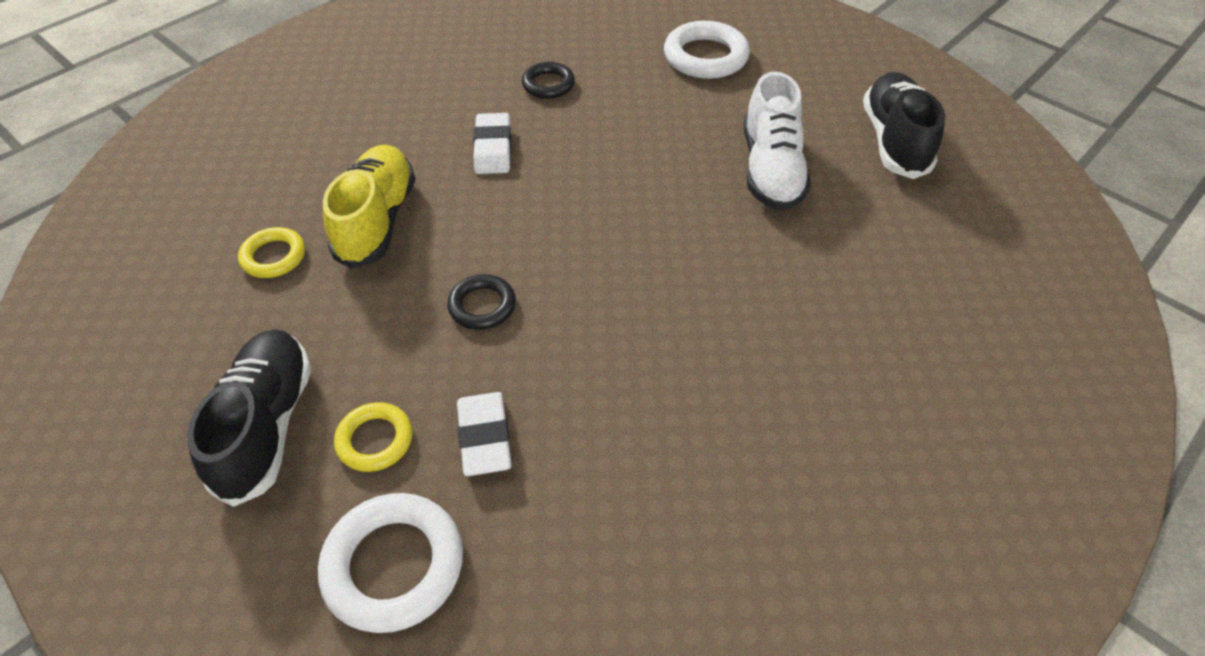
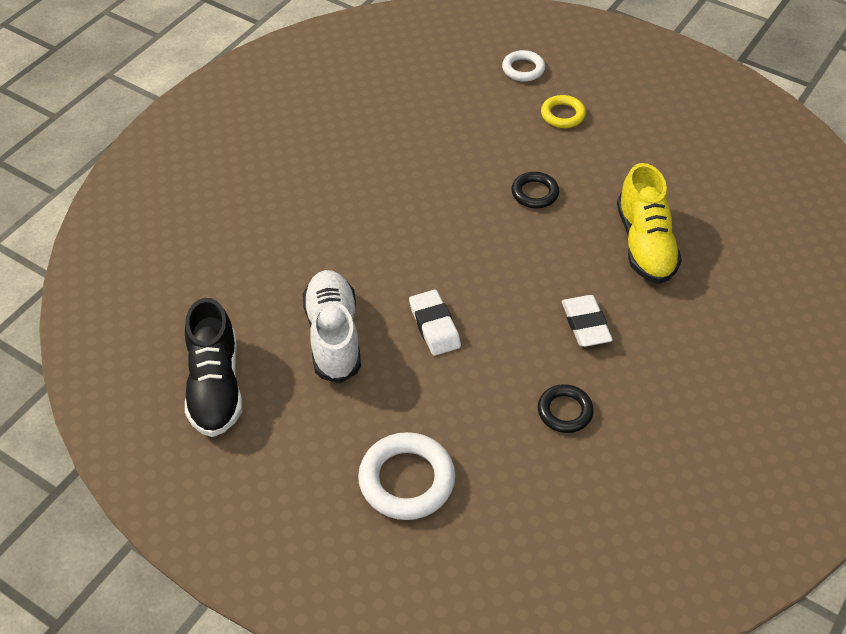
camera: 170 degrees right, 0 degrees up
(266, 426) = (628, 113): black shoe -> none
(274, 257) = (701, 207): yellow ring -> none
(394, 565) = (523, 69): white ring -> white ring, size x0.60
(485, 437) = (501, 123): white eraser -> white eraser (434, 326)

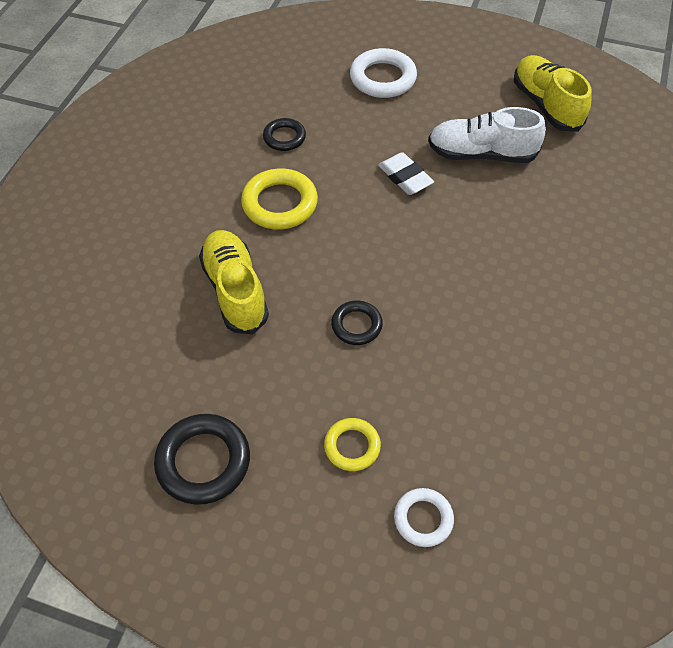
camera: 165 degrees right, 5 degrees up
(215, 386) = (546, 105): black shoe -> yellow shoe
(333, 336) = (481, 154): white shoe -> white shoe turned 120 degrees clockwise
(585, 324) = (280, 203): white eraser -> yellow ring
(681, 127) = (203, 461): none -> black ring

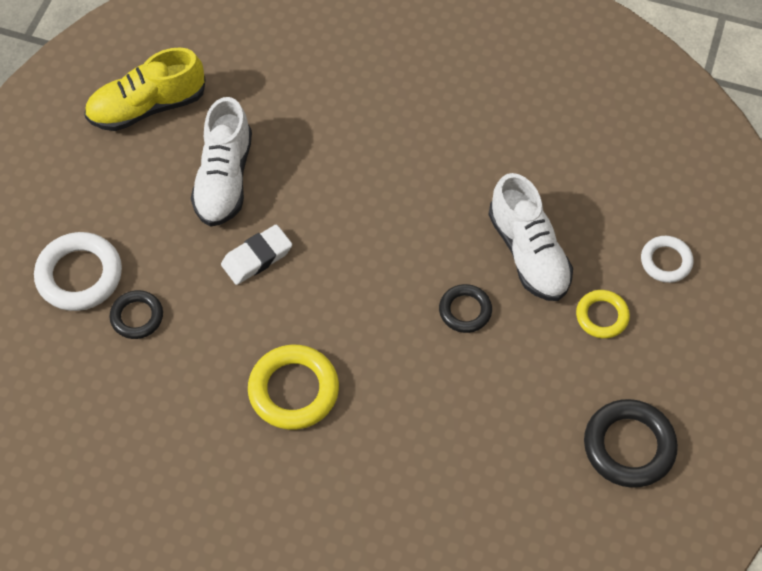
camera: 90 degrees left, 5 degrees up
(235, 290) = (422, 431): yellow shoe -> none
(284, 137) = (181, 389): black ring -> black ring (137, 317)
(424, 381) = (528, 253): none -> white shoe

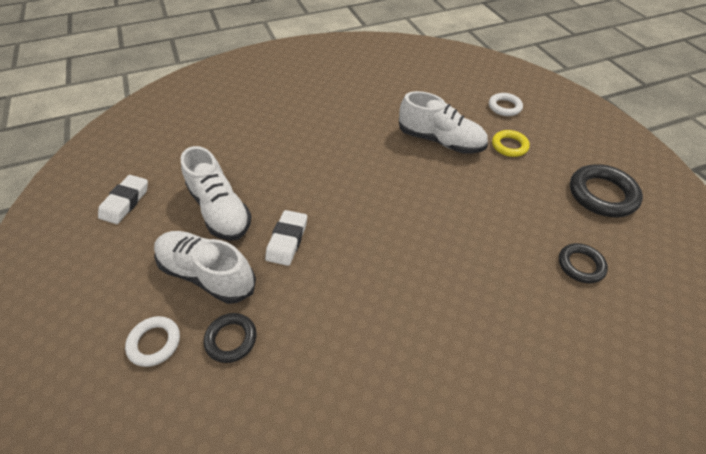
camera: 40 degrees left, 10 degrees down
(79, 275) = (154, 343): white ring -> white ring, size x0.60
(147, 107) = (125, 202): yellow shoe -> white eraser
(162, 241) = (207, 274): none -> white shoe
(293, 390) = (396, 304): yellow ring -> none
(465, 310) = (442, 187): black ring -> black ring (580, 265)

